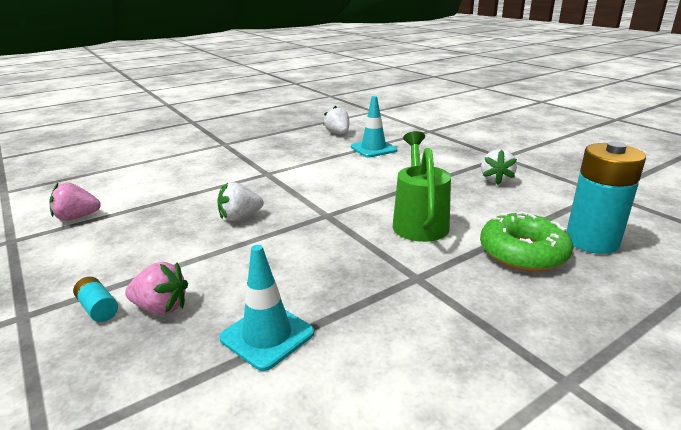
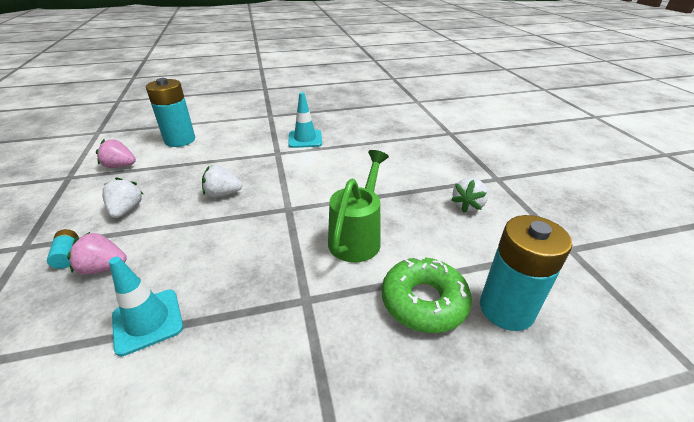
camera: 20 degrees right, 10 degrees up
(133, 181) = (180, 140): none -> turquoise battery
(161, 307) = (104, 268): pink strawberry -> pink strawberry turned 150 degrees clockwise
(338, 133) = (366, 121): white strawberry -> white strawberry (126, 210)
(373, 149) = (383, 144): turquoise traffic cone -> turquoise traffic cone (305, 139)

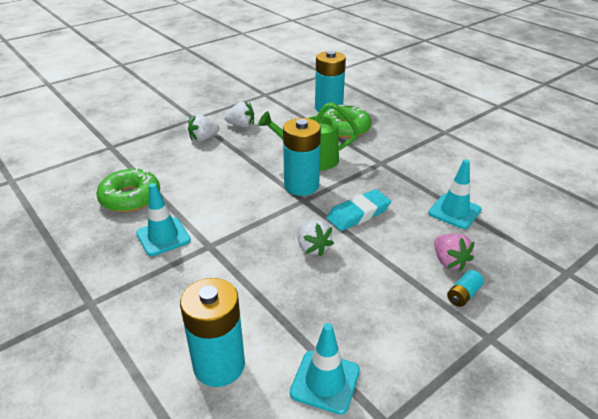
camera: 115 degrees left, 0 degrees up
(120, 166) = (325, 381): pink strawberry -> turquoise traffic cone
(126, 210) = (388, 301): white strawberry -> white strawberry (203, 138)
(233, 235) = (358, 214): none -> turquoise eraser
(312, 214) = (301, 186): none -> turquoise battery
(364, 133) = (130, 198): none -> green donut

